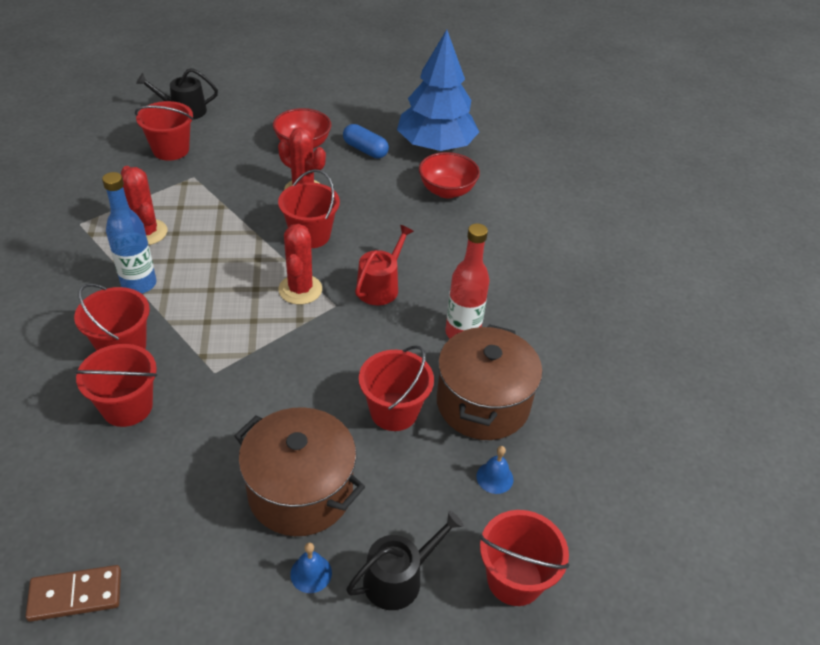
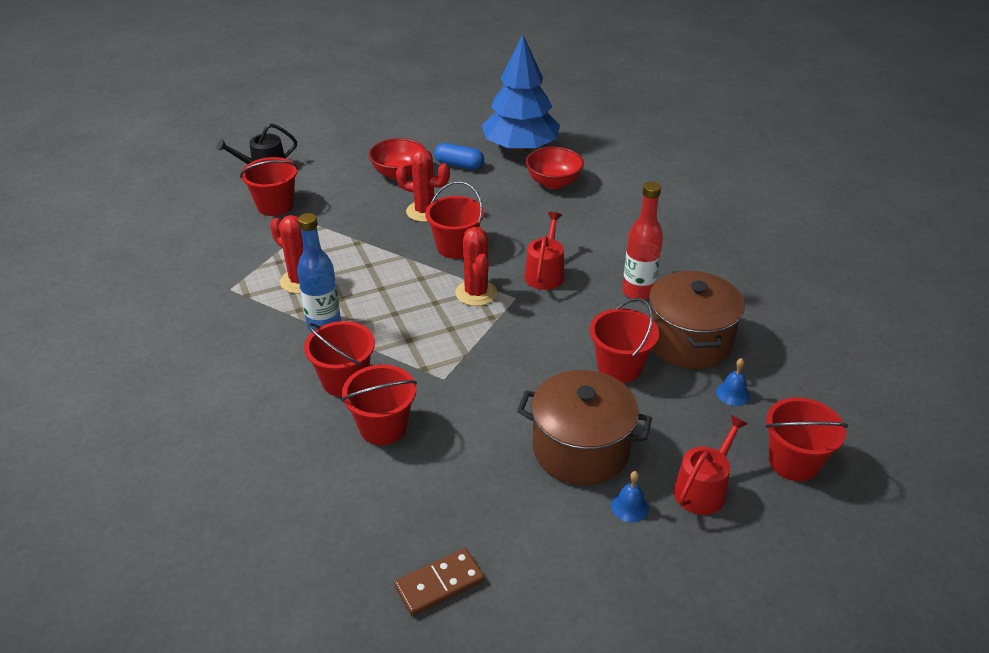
camera: 15 degrees left, 5 degrees down
(399, 578) = (703, 488): black watering can -> red watering can

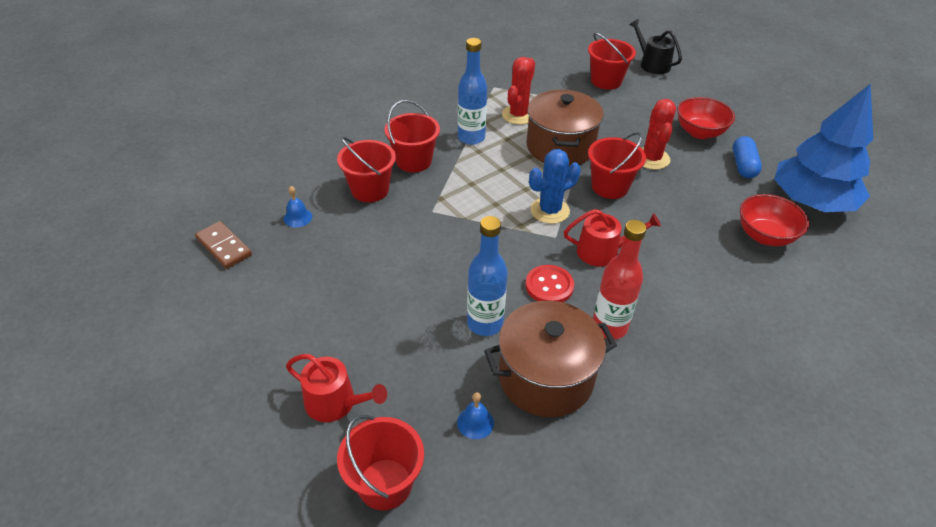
camera: 75 degrees right, 5 degrees up
(476, 293) = (549, 211): red cactus -> blue cactus
(580, 449) = (369, 307): brown pot -> brown pot (560, 147)
(581, 316) = (549, 286): none -> red button
(619, 367) = (485, 323): red bucket -> blue bottle
(630, 507) = (307, 349): blue bell -> blue bell (297, 217)

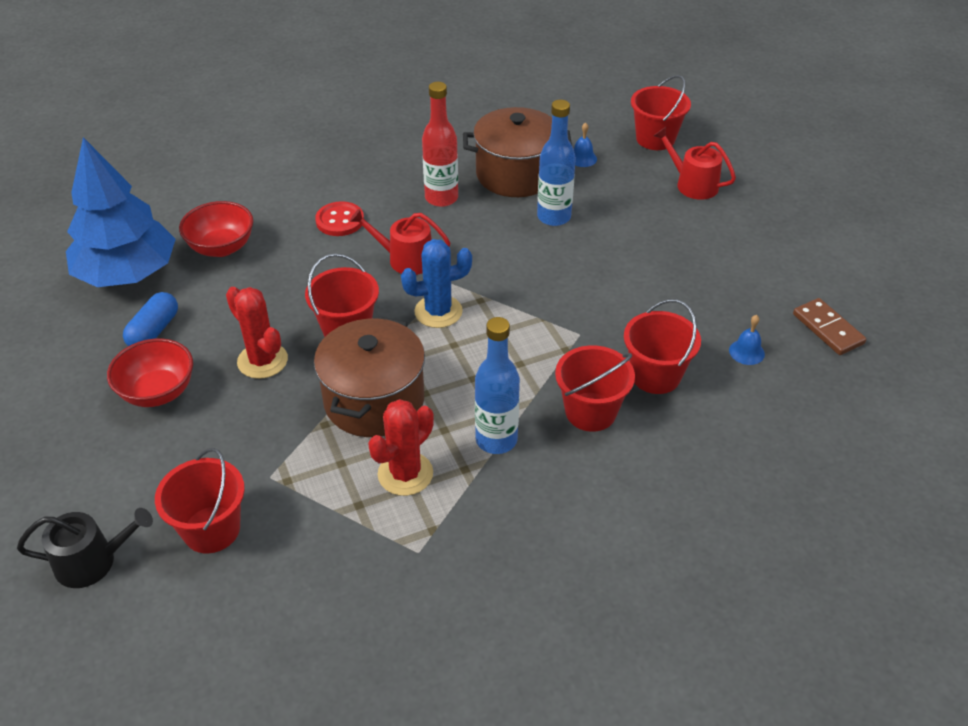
camera: 165 degrees left, 0 degrees up
(549, 286) = (479, 237): red button -> red button (340, 220)
(651, 158) = (262, 361): red cactus -> red cactus turned 60 degrees counterclockwise
(652, 64) = (93, 561): black watering can -> black watering can turned 75 degrees counterclockwise

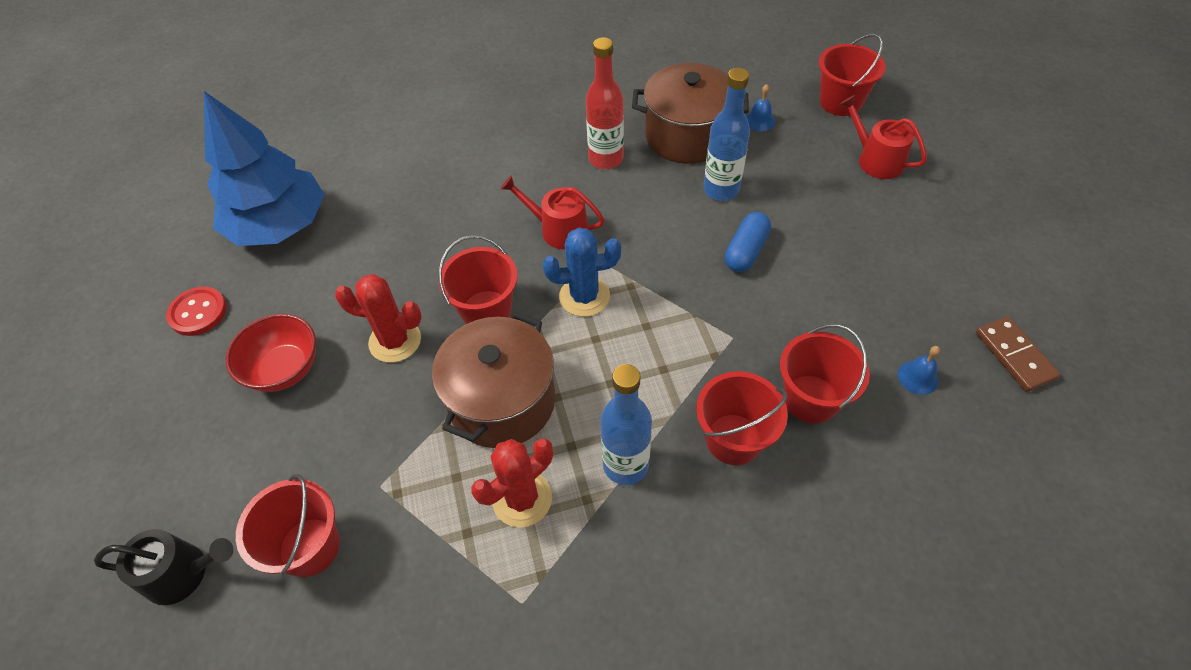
camera: 10 degrees right, 10 degrees up
(154, 331) = (293, 295): blue capsule -> blue capsule (746, 251)
(221, 247) = (376, 202): red bowl -> none
(262, 361) = (395, 341): red cactus -> red cactus turned 45 degrees counterclockwise
(340, 220) = (498, 179): red button -> red button (198, 312)

